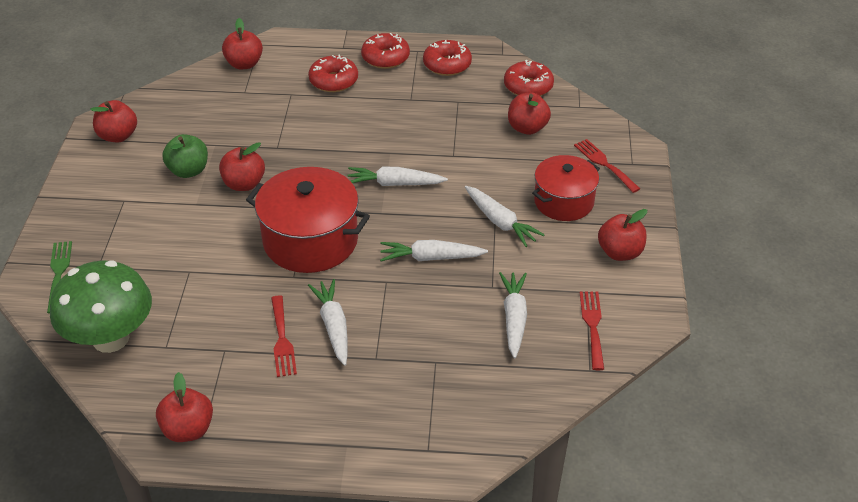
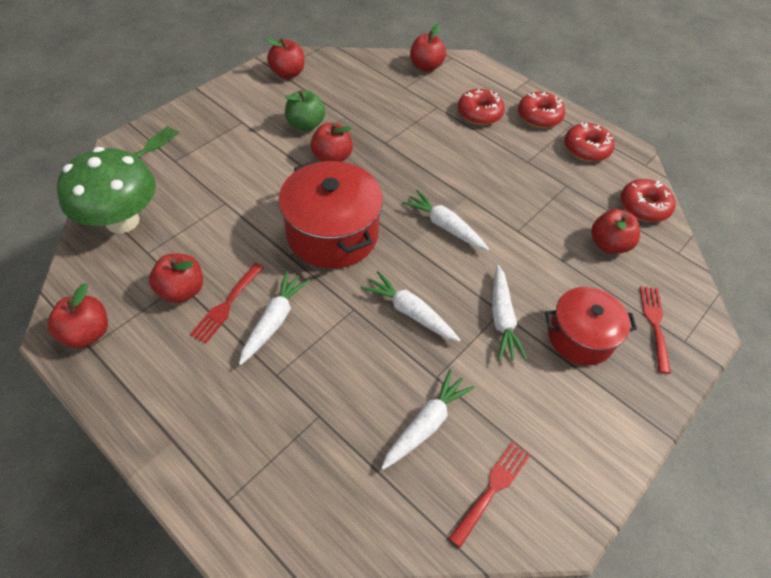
camera: 35 degrees right, 10 degrees up
(620, 252) = (590, 427): red apple -> red apple (182, 290)

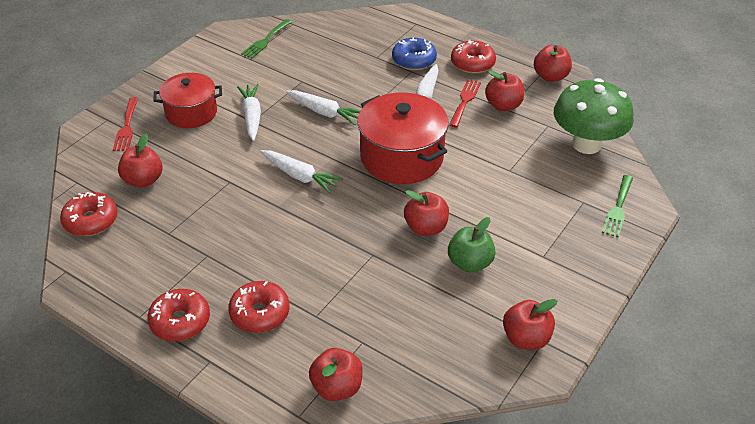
camera: 175 degrees right, 10 degrees down
(265, 398) = (414, 60): none -> blue donut
(426, 424) = (307, 60): white carrot -> none
(492, 488) = (265, 40): red fork -> green fork
(586, 149) = (131, 281): red donut -> red donut (472, 63)

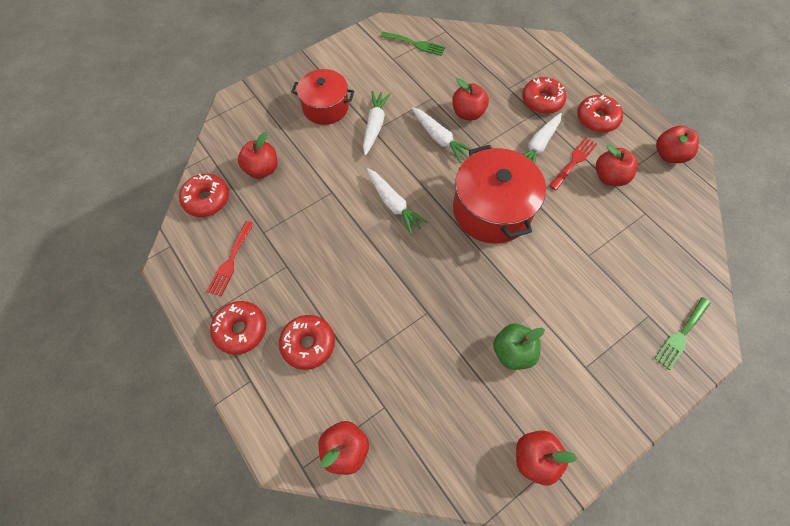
camera: 20 degrees right, 20 degrees up
(126, 127) = (268, 108): red fork -> red fork (230, 261)
(265, 40) = (415, 44): green fork -> green fork turned 120 degrees counterclockwise
(414, 60) = (542, 101): blue donut -> red donut
(426, 228) = (486, 298): red apple -> red apple (468, 113)
(586, 144) = (676, 247): green mushroom -> none

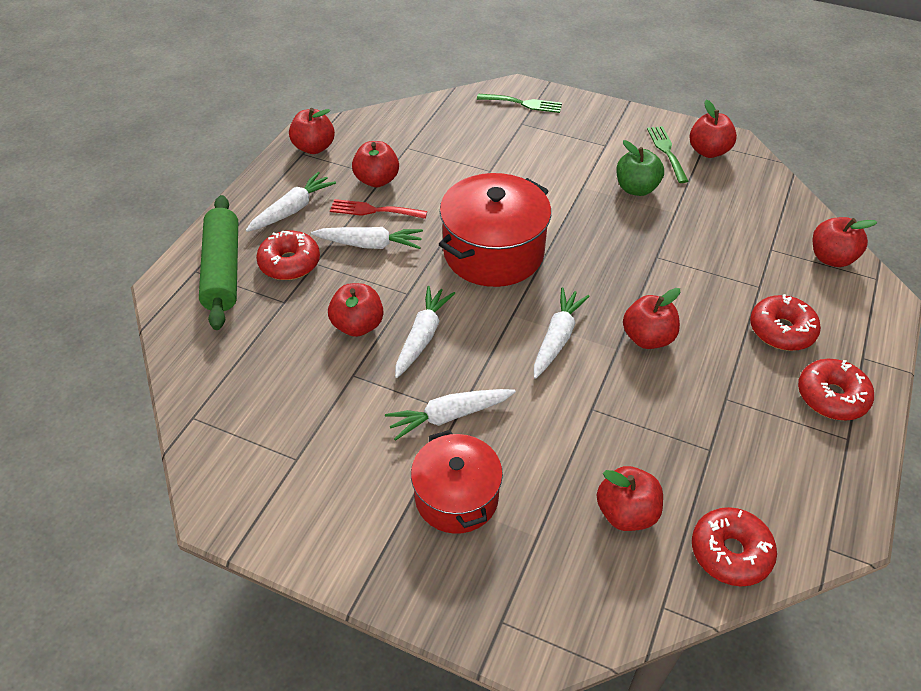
camera: 120 degrees left, 15 degrees down
(230, 261) = (776, 460): red fork -> none
(360, 254) = (647, 338): none -> red apple
(415, 44) = (245, 444): green fork -> green fork (666, 151)
(552, 70) = (223, 270): none -> green rolling pin
(597, 119) = (292, 209): red donut -> white carrot

